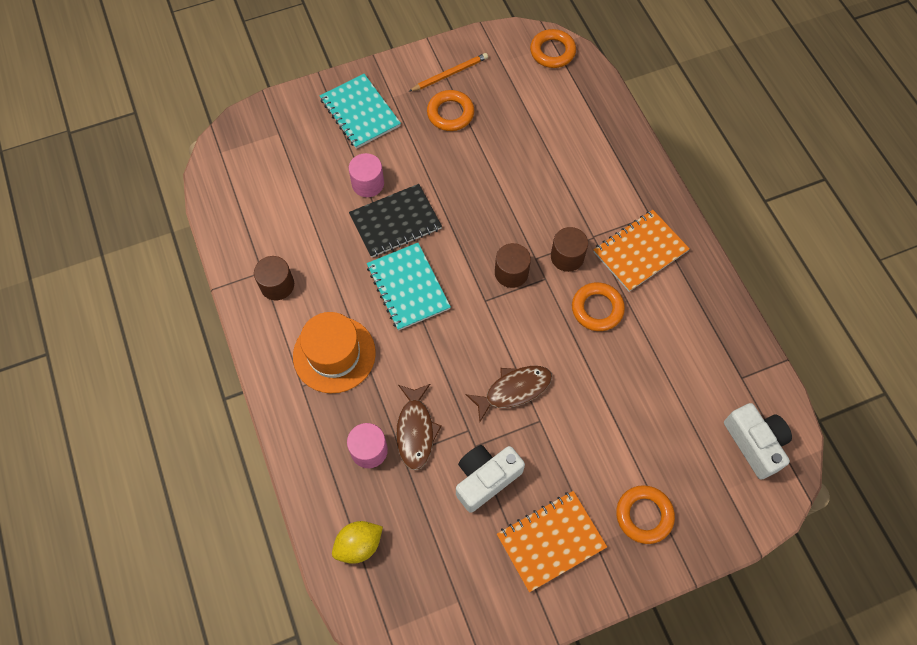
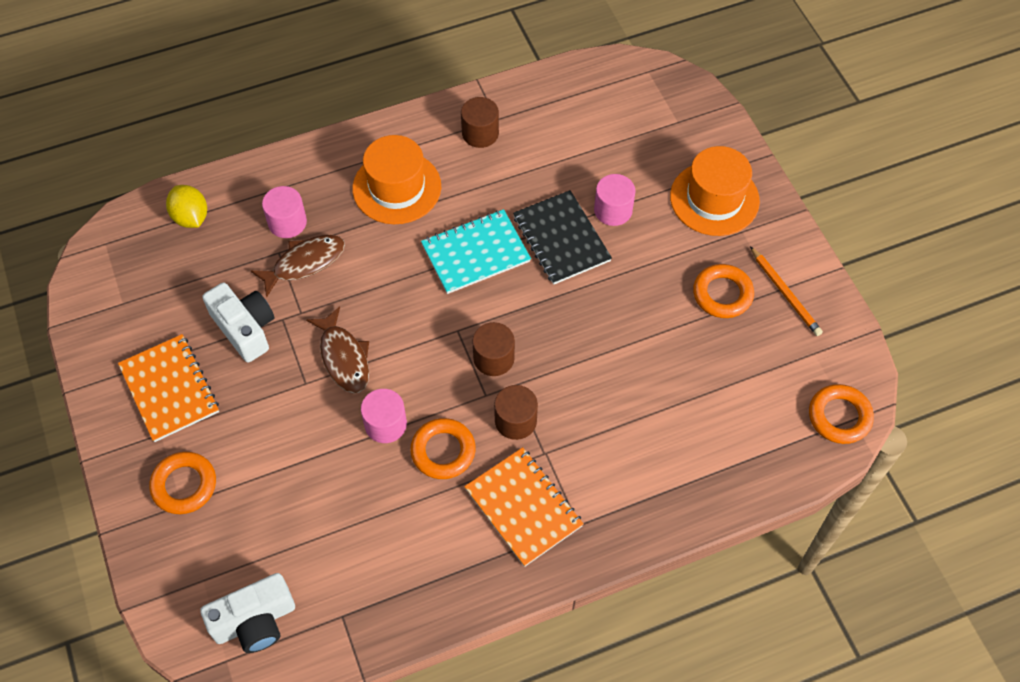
camera: 90 degrees right, 5 degrees down
(360, 113) = (714, 199): turquoise notebook -> orange hat
(415, 431) = (304, 263): brown fish -> brown fish turned 150 degrees clockwise
(576, 353) = (385, 424): none -> pink cylinder

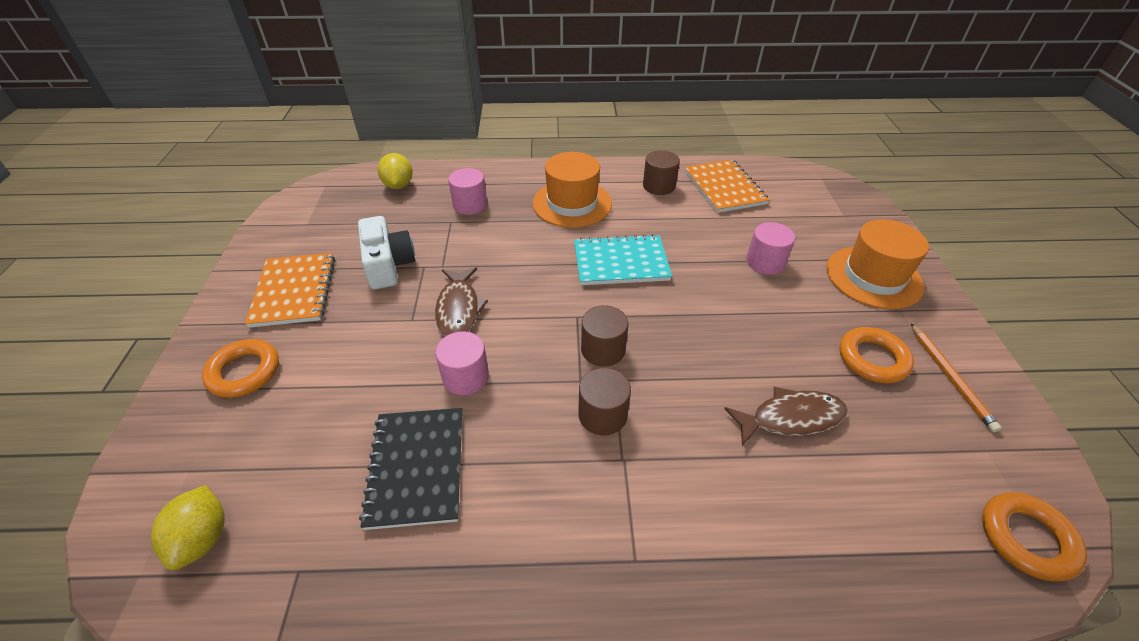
camera: 20 degrees right, 15 degrees down
(255, 621) = (203, 538): white camera -> yellow lemon
(304, 263) = (467, 233): brown fish -> brown fish (790, 418)
(443, 451) = (510, 421): orange ring -> none
(523, 507) = (574, 514): orange notebook -> orange notebook (724, 188)
(561, 239) = (707, 271): black notebook -> black notebook (416, 467)

